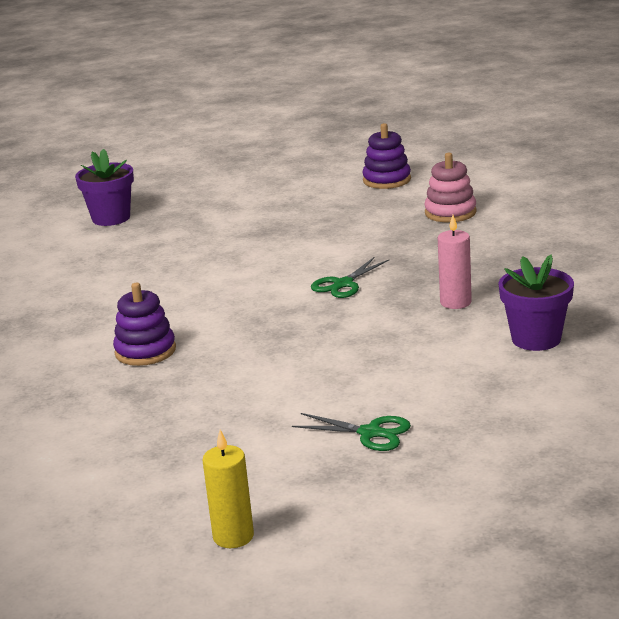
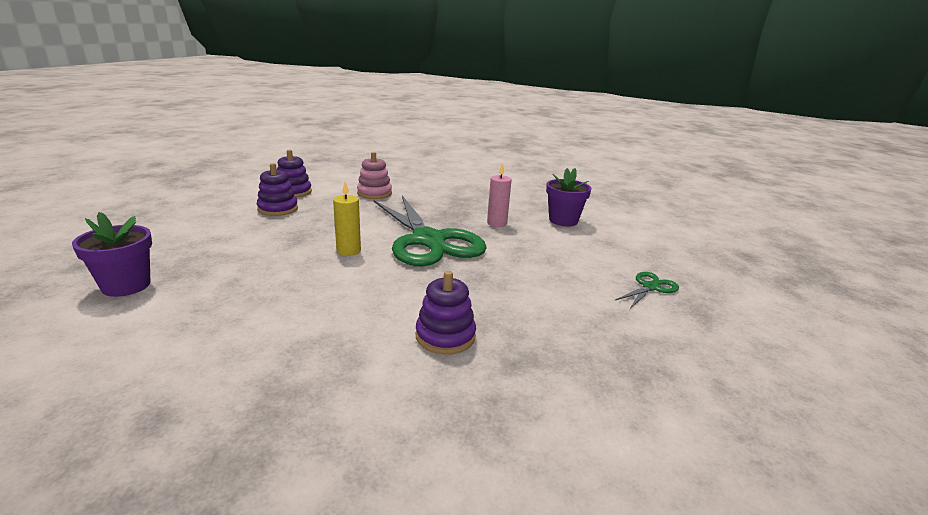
camera: 70 degrees left, 0 degrees up
(233, 536) = (789, 372): yellow candle -> yellow candle (348, 251)
(327, 194) = (278, 209): none -> purple stacking toy
(343, 284) = (428, 241): green scissors -> green scissors, size x2.46

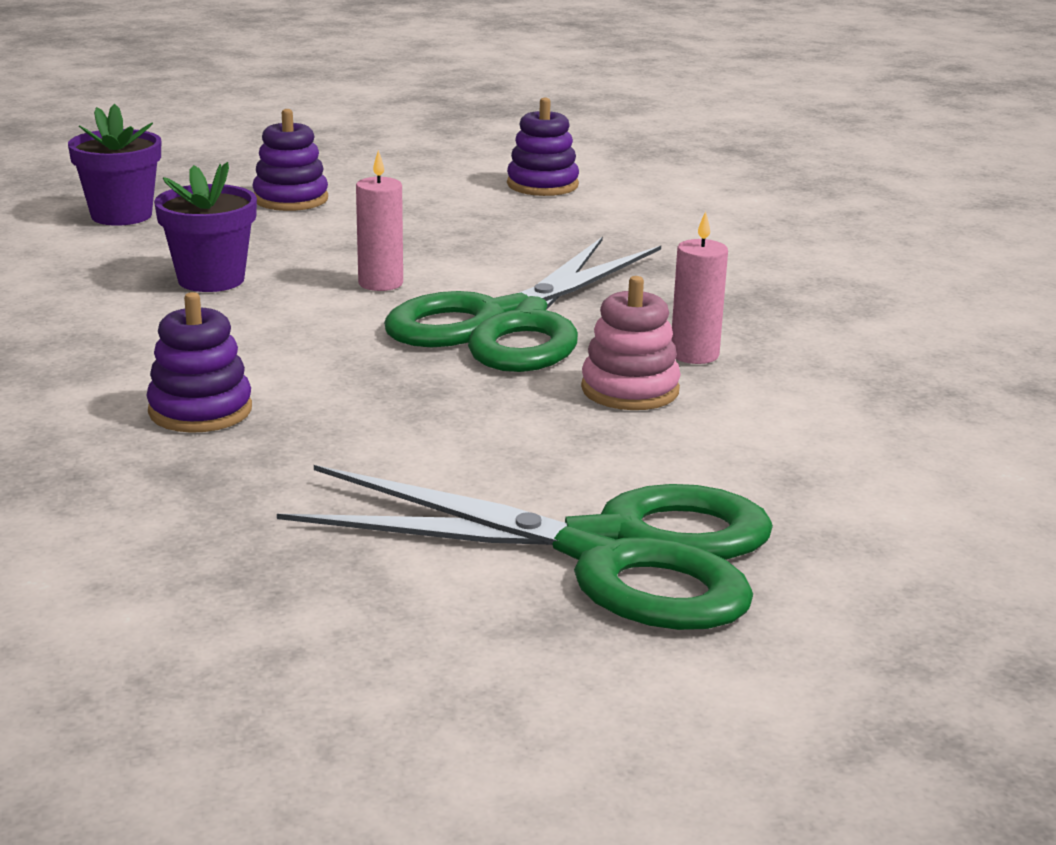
camera: 60 degrees right, 0 degrees up
(278, 209) = (456, 199): purple stacking toy -> purple stacking toy (290, 199)
(348, 251) = (380, 283): yellow candle -> pink candle
(374, 193) = (649, 231): pink stacking toy -> pink stacking toy (630, 390)
(563, 220) = (837, 412): purple flower pot -> purple flower pot (211, 280)
(650, 287) = (610, 552): green scissors -> green scissors, size x2.46

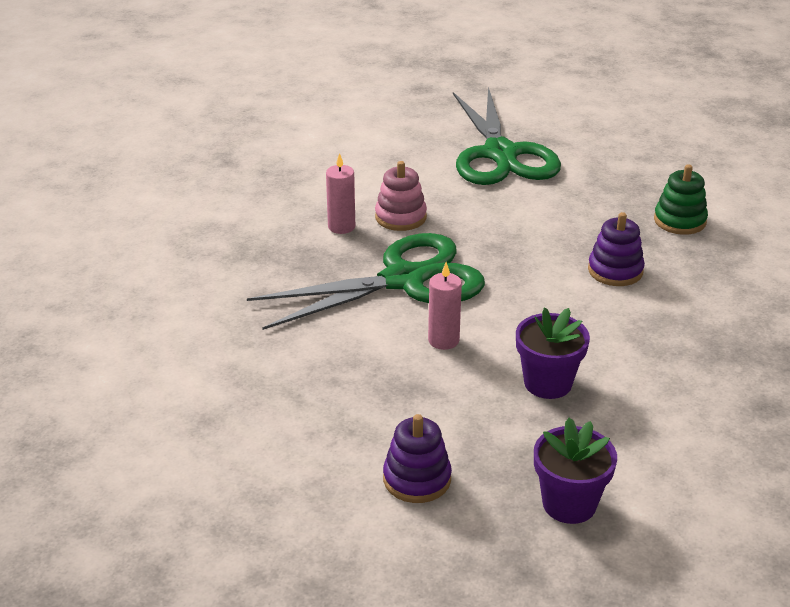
camera: 145 degrees left, 10 degrees up
(120, 524) = (679, 221): none -> green stacking toy
(542, 185) = (203, 424): purple stacking toy -> none
(610, 552) = (500, 154): green scissors -> green scissors turned 150 degrees counterclockwise

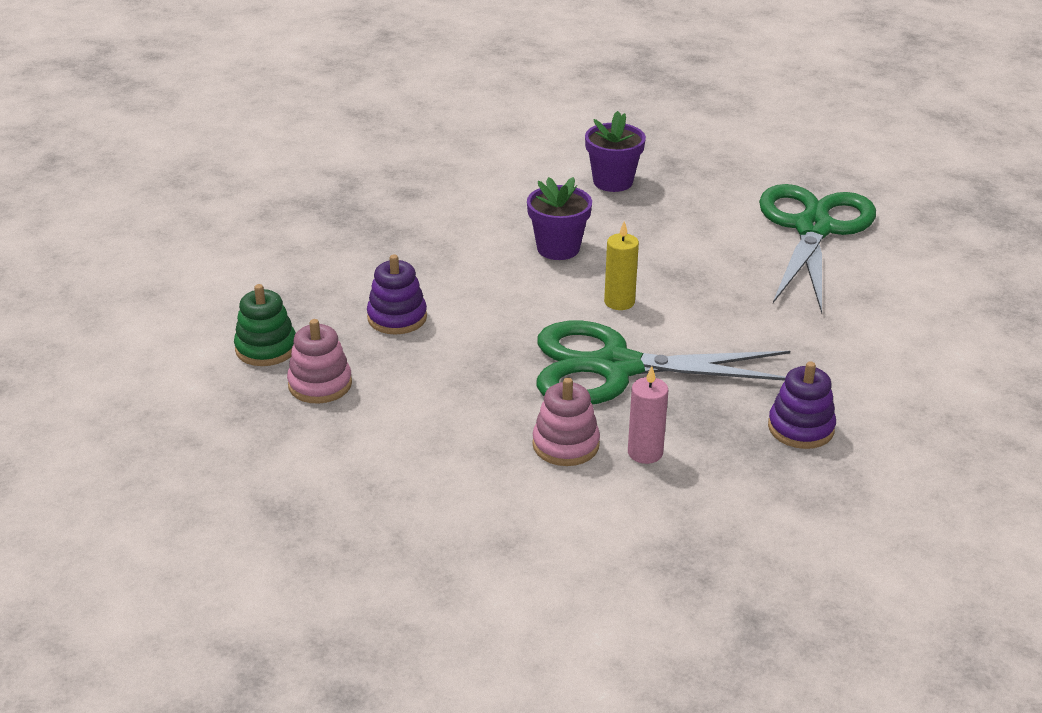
camera: 155 degrees left, 0 degrees up
(417, 479) = (711, 219): purple stacking toy -> purple stacking toy (801, 428)
(443, 340) = (619, 302): pink candle -> yellow candle
(500, 154) = (359, 504): green scissors -> green scissors (813, 228)
(609, 208) = (320, 384): none -> pink stacking toy

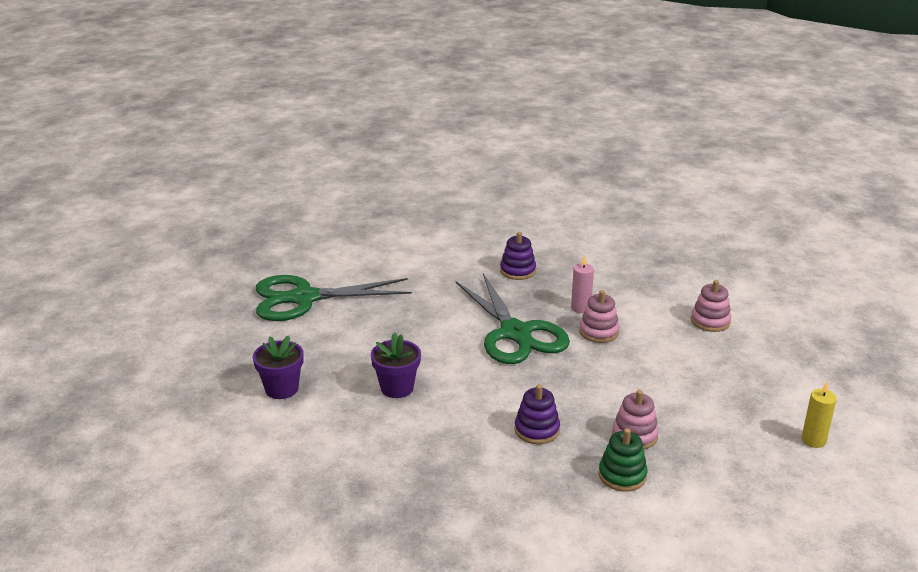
camera: 115 degrees left, 5 degrees down
(511, 582) = (710, 321): none -> pink stacking toy
(619, 302) = (445, 348): yellow candle -> yellow candle (813, 440)

